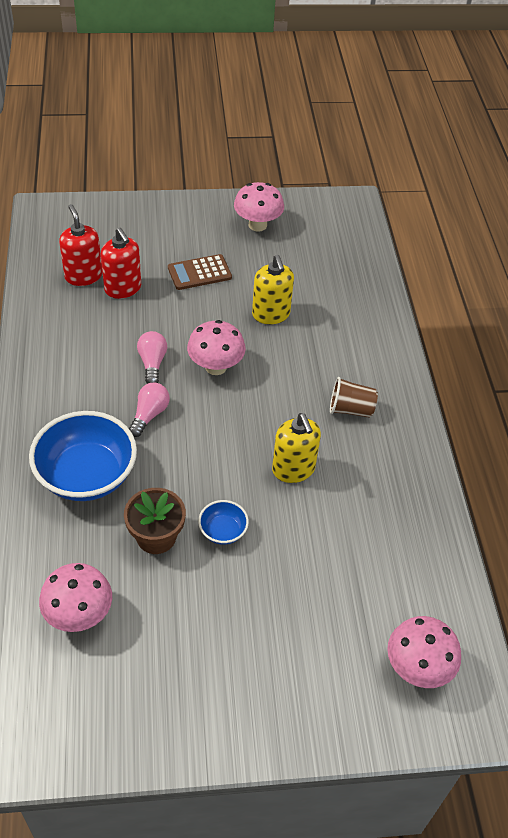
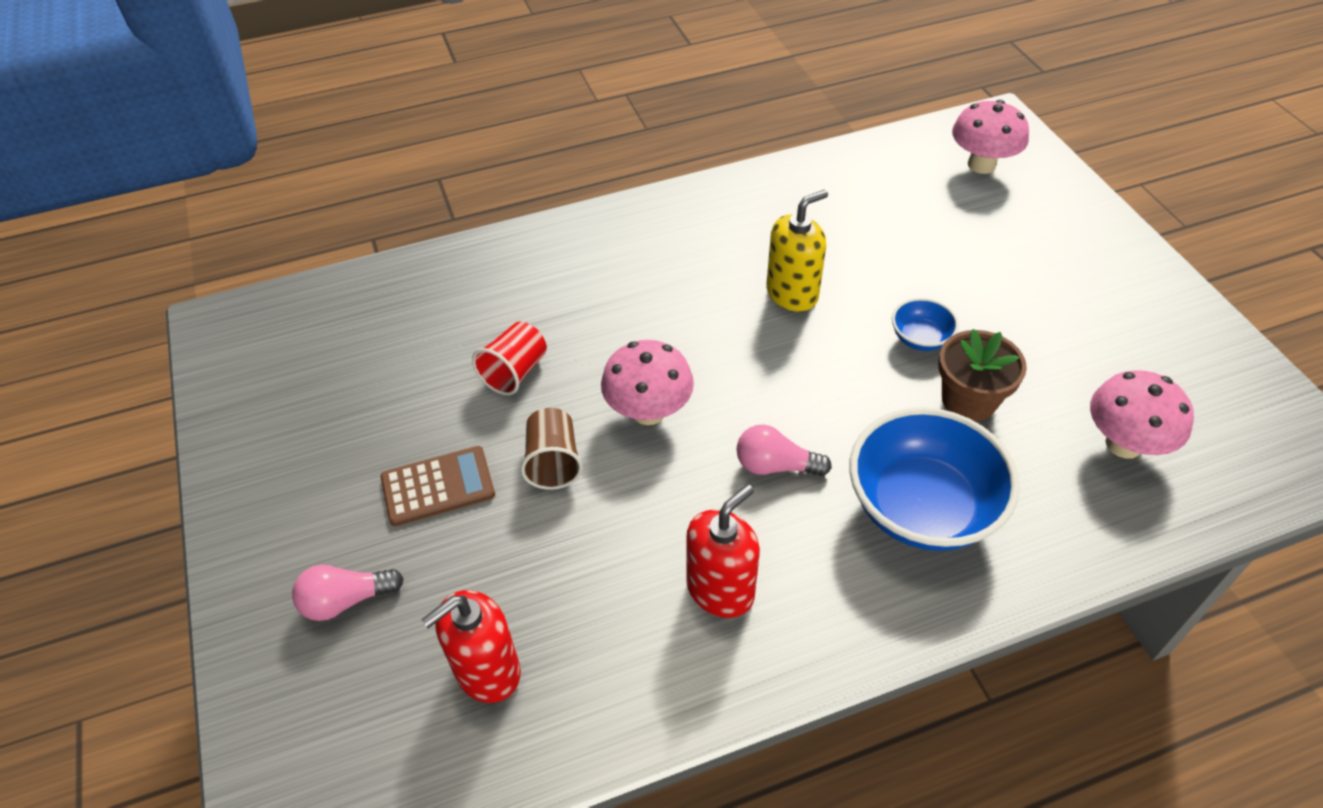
camera: 100 degrees left, 0 degrees up
(123, 288) = (506, 591): red soap dispenser -> red soap dispenser (720, 589)
(152, 363) = (671, 492): pink light bulb -> pink light bulb (346, 600)
(199, 273) = (438, 486): brown calculator -> brown calculator turned 75 degrees counterclockwise
(257, 225) = (293, 435): pink mushroom -> none
(271, 314) = (515, 372): yellow soap dispenser -> red cup
(350, 409) = (669, 259): brown cup -> brown cup (553, 462)

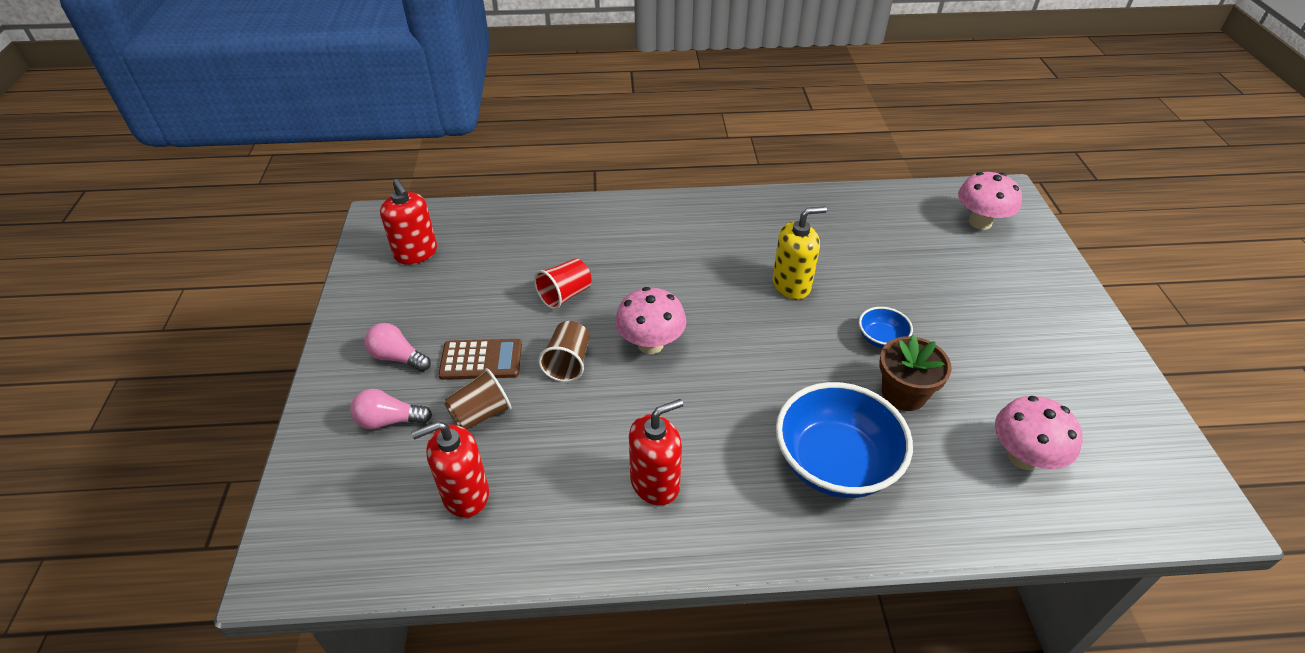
camera: 15 degrees right, 5 degrees down
(290, 360) = (416, 253): none -> red soap dispenser
(466, 559) = (480, 414): none -> brown cup
(775, 466) = (731, 405): pink light bulb -> pink light bulb (397, 357)

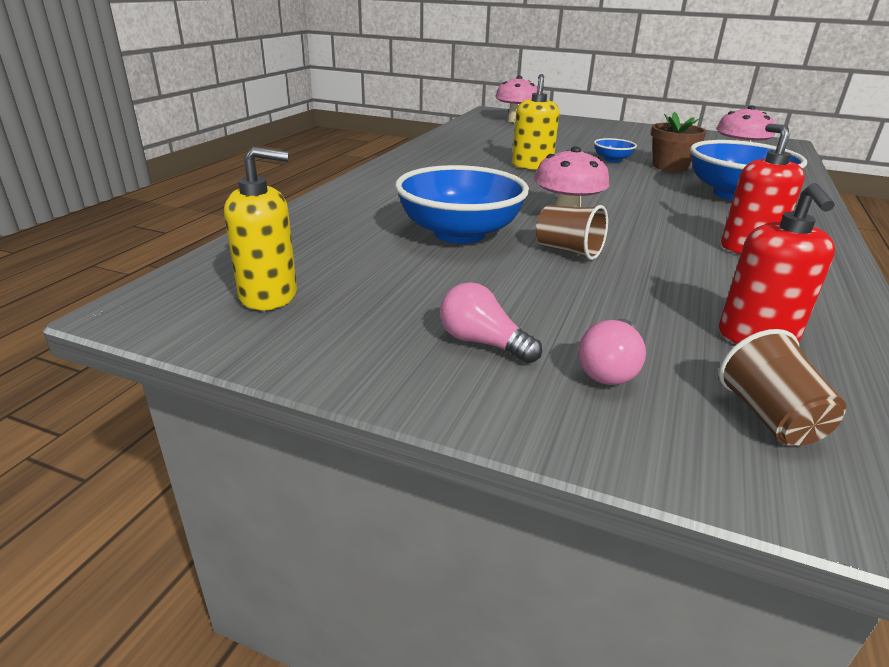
camera: 65 degrees left, 15 degrees down
(397, 357) = (483, 343): pink light bulb -> pink light bulb turned 75 degrees clockwise
(416, 253) = (269, 295): red soap dispenser -> yellow soap dispenser
(480, 414) = (625, 306): brown cup -> brown cup (770, 418)
(481, 360) = (530, 291): brown calculator -> none
(565, 295) = (459, 233): red cup -> blue bowl

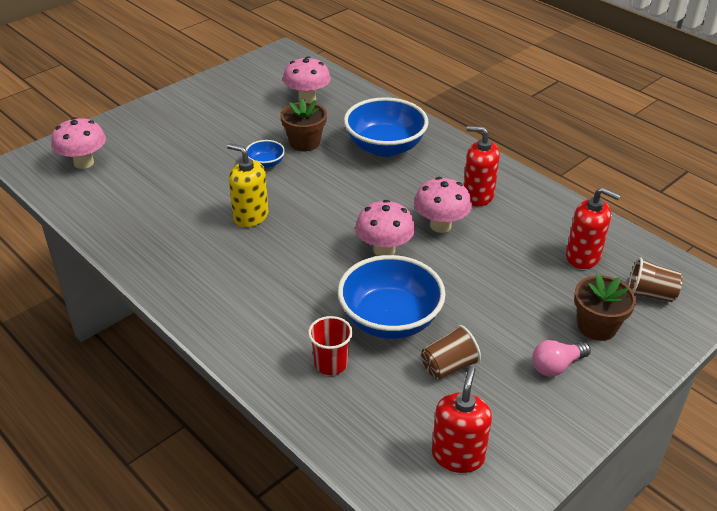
camera: 65 degrees left, 10 degrees up
(269, 295) = (457, 456): yellow soap dispenser -> red soap dispenser
(369, 218) = (331, 364): none -> red cup
(568, 251) = (447, 277): brown cup -> brown cup (448, 366)
(610, 368) = (597, 326): pink light bulb -> brown flower pot
(653, 236) = (440, 226): none -> pink mushroom

